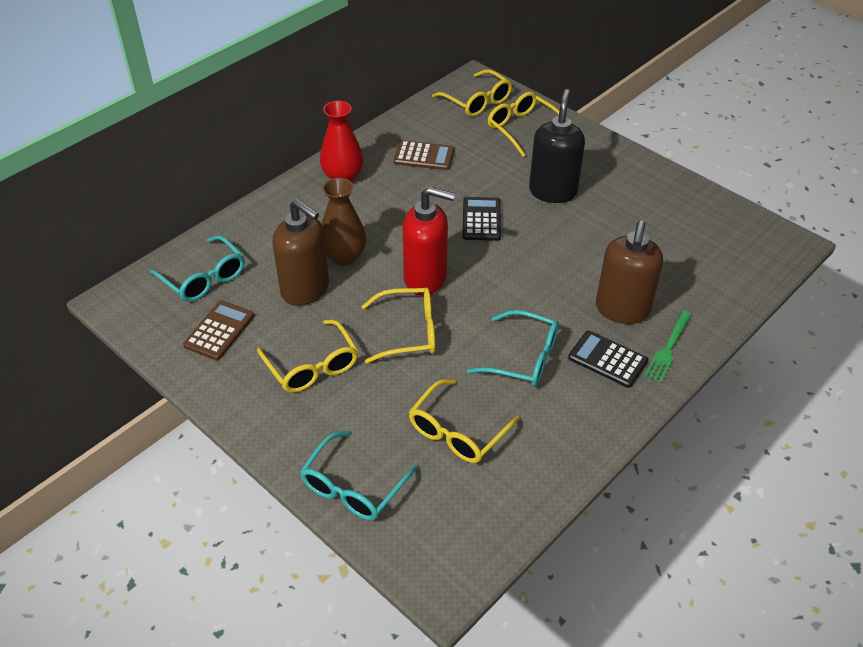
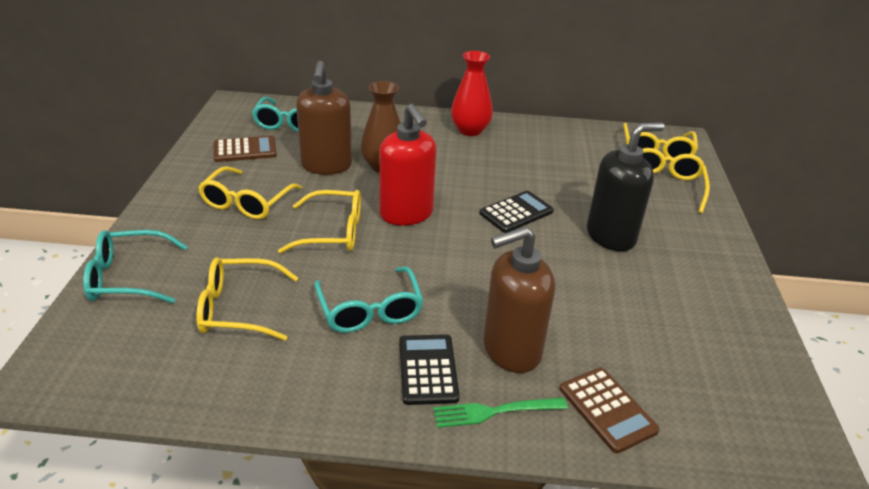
camera: 50 degrees right, 10 degrees down
(409, 332) = (333, 232): yellow glasses -> yellow glasses turned 45 degrees counterclockwise
(424, 156) = (548, 154): brown calculator -> brown calculator (607, 409)

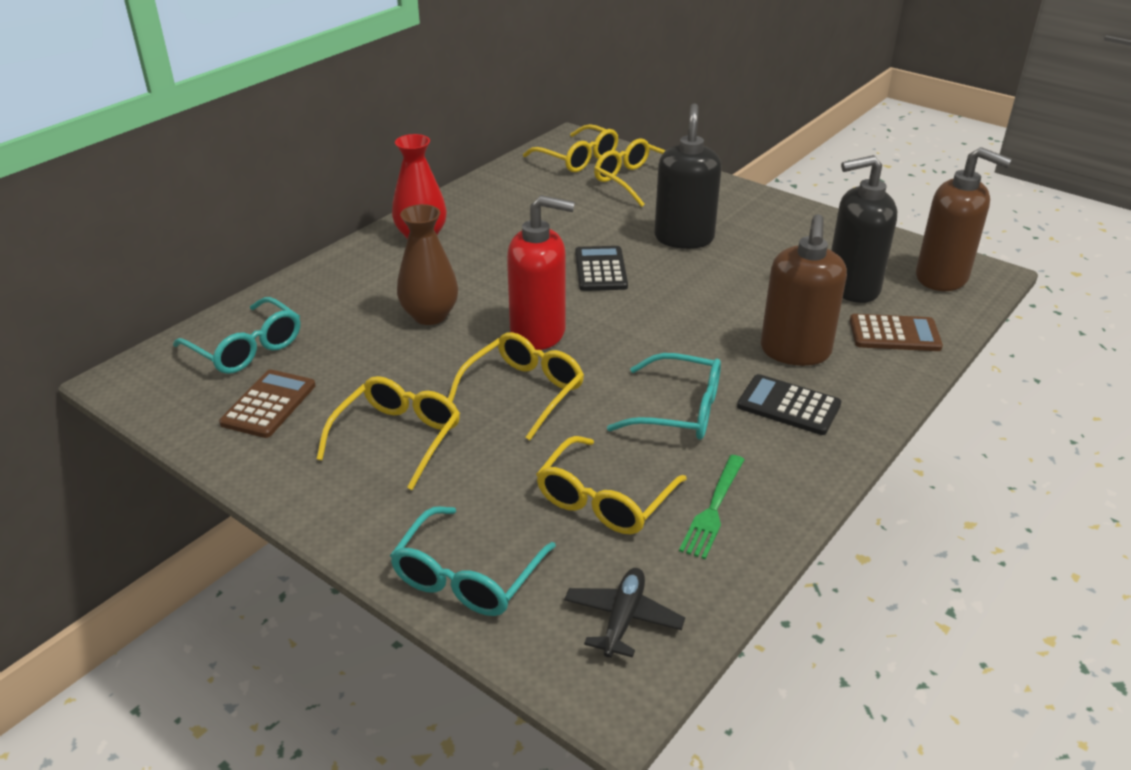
camera: 55 degrees left, 0 degrees up
(116, 360) = (623, 619): none -> black plane
(247, 203) = (398, 437): yellow glasses -> yellow glasses turned 120 degrees counterclockwise
(326, 166) = (382, 353): brown soap dispenser -> brown soap dispenser (942, 277)
(495, 412) = (863, 389): green fork -> green fork (713, 509)
(654, 357) = (851, 288): none -> black soap dispenser

